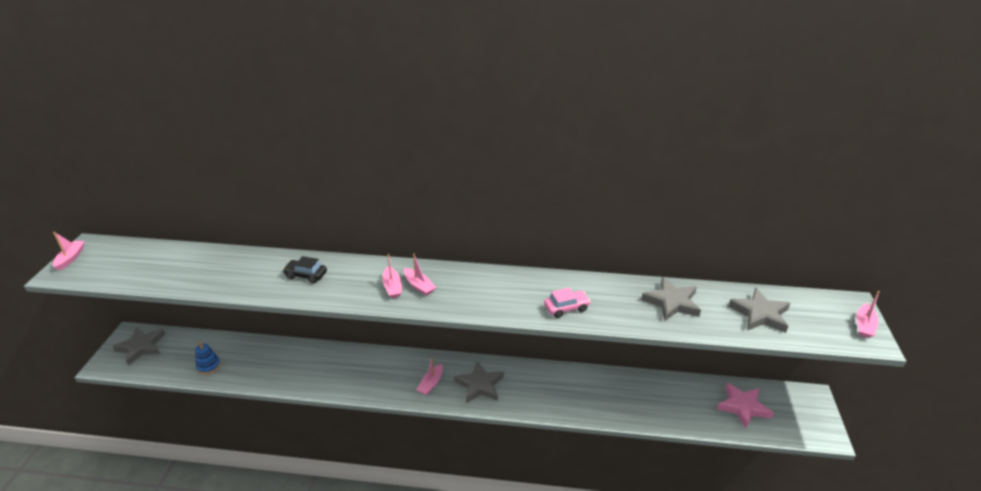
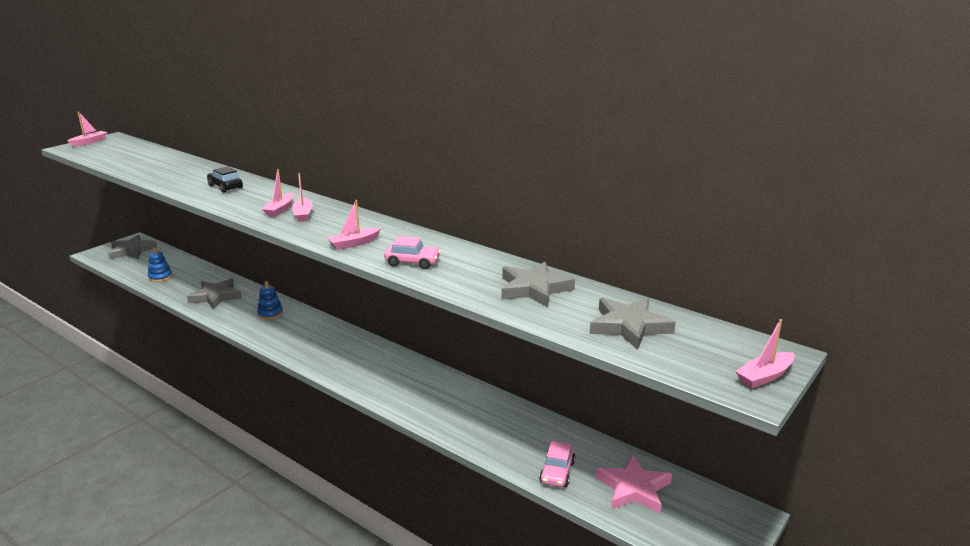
camera: 30 degrees right, 10 degrees down
(358, 366) = (270, 313): none -> blue stacking toy
(431, 383) = (315, 347): pink boat -> pink boat (354, 243)
(479, 385) = (358, 363): grey star -> grey star (216, 296)
(693, 416) = (557, 472): none -> pink car

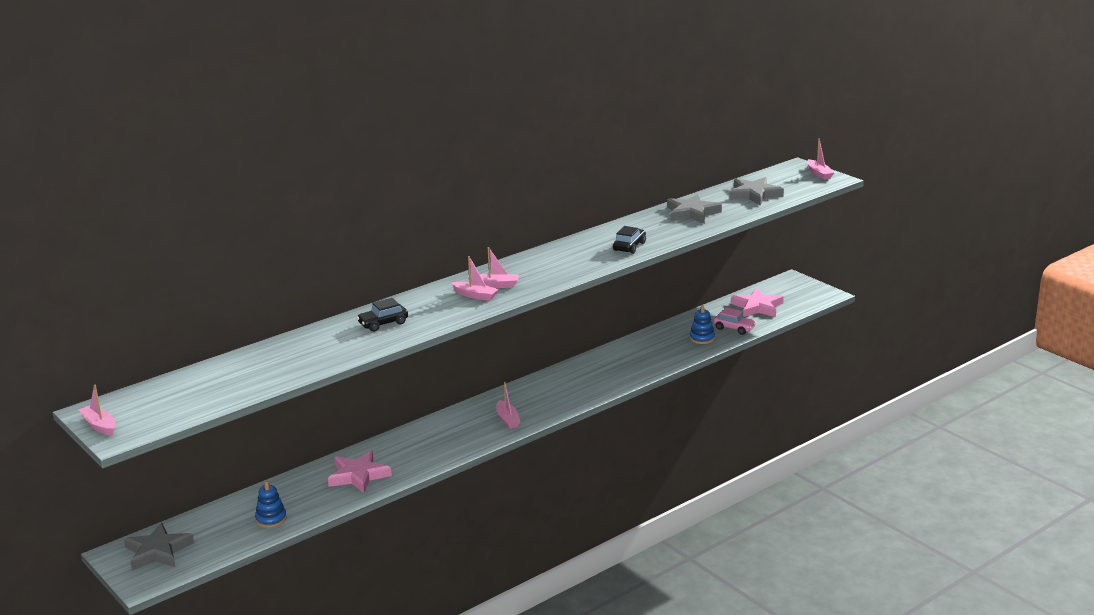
camera: 75 degrees left, 0 degrees up
(216, 296) = (358, 476): grey star -> pink star
(270, 313) = (424, 440): blue stacking toy -> blue stacking toy (702, 338)
(354, 243) = (579, 266): pink boat -> pink boat (507, 419)
(412, 262) = (629, 246): pink car -> black car

